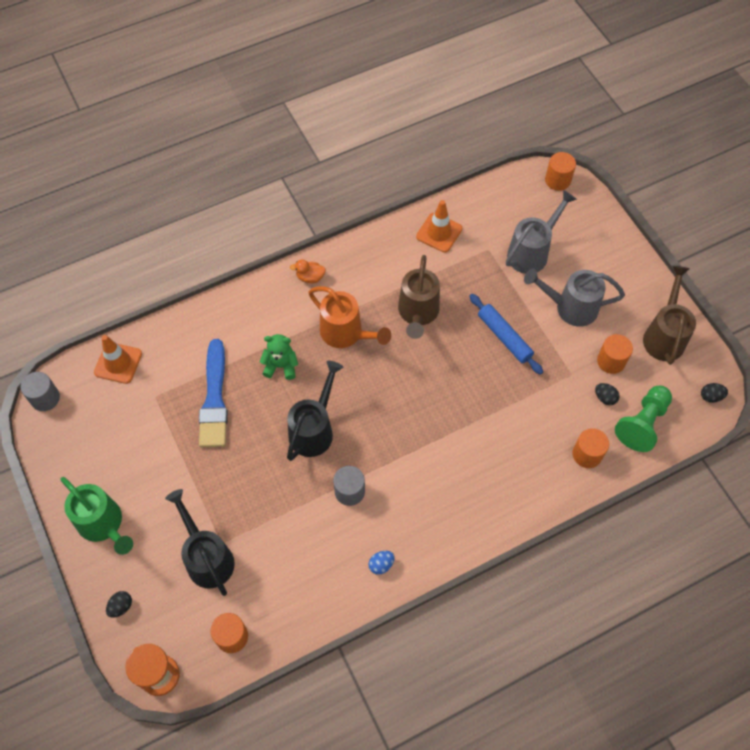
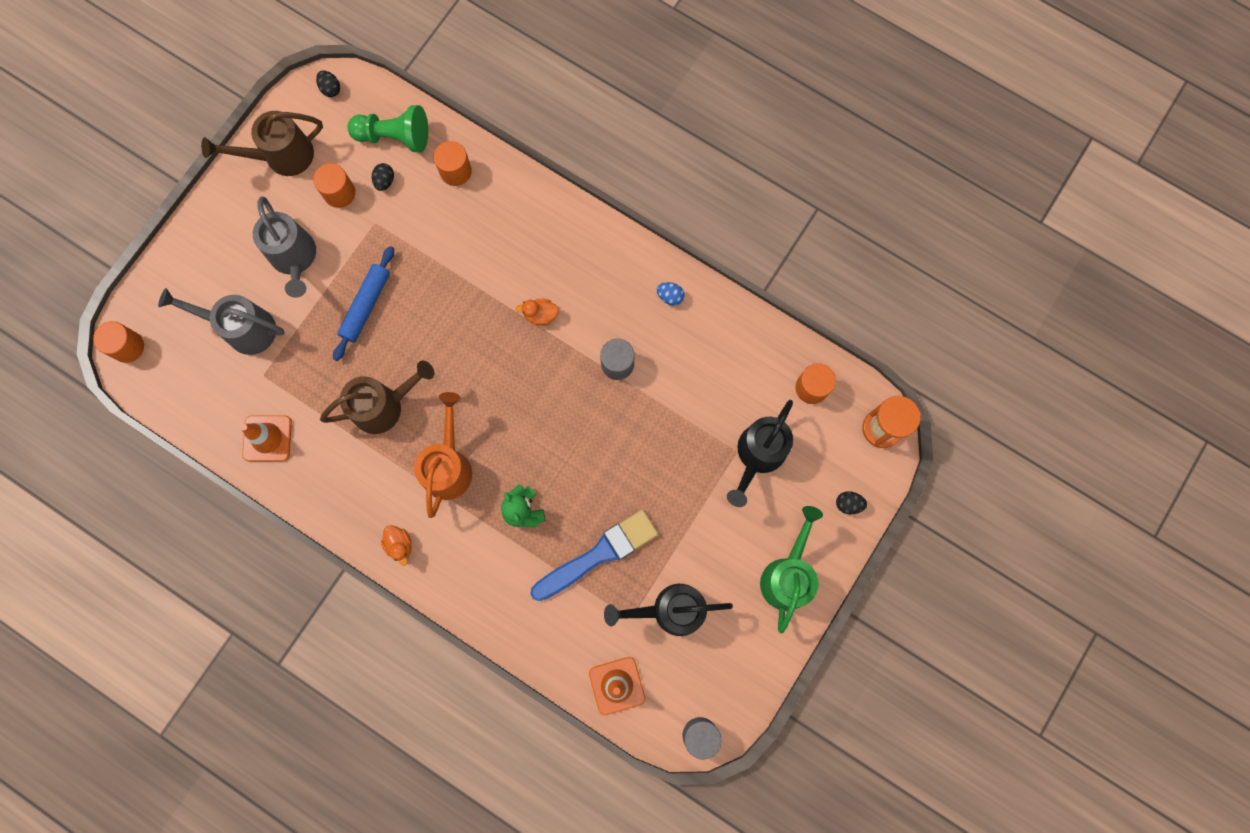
camera: 120 degrees left, 15 degrees up
(314, 429) = (573, 434): black watering can -> black watering can (670, 610)
(424, 455) = (540, 315): none -> orange duck

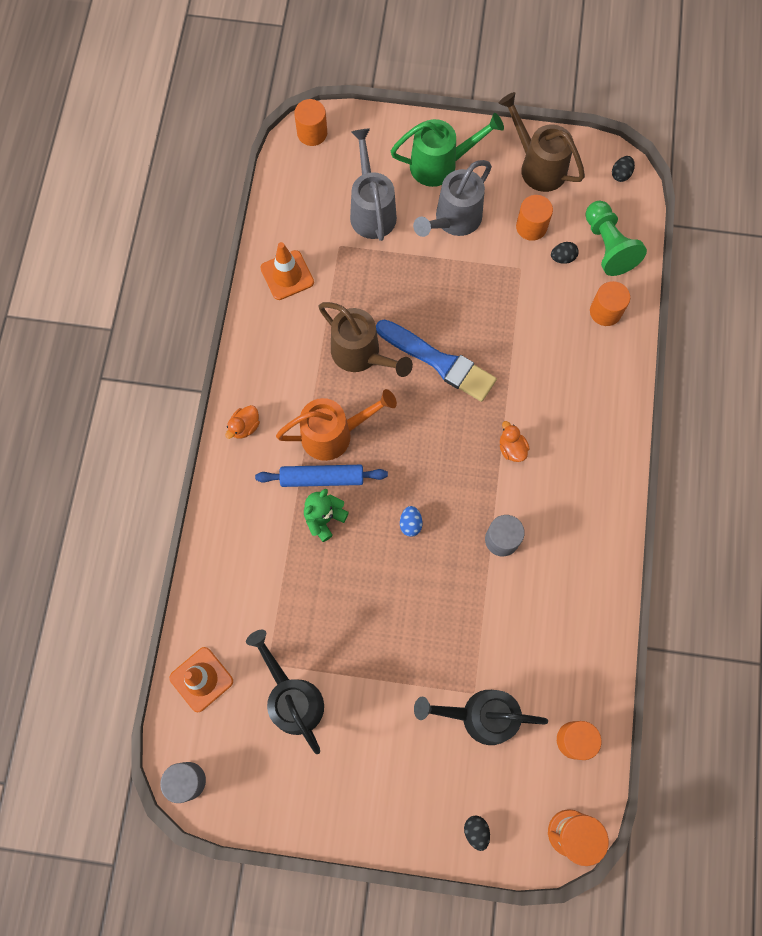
camera: 65 degrees right, 5 degrees down
(366, 306) = (442, 297): blue rolling pin -> blue rolling pin (322, 478)
(598, 554) = (314, 606): blue brush -> blue brush (439, 362)
(670, 296) = (592, 558): blue egg -> blue egg (410, 524)
(788, 574) = (377, 799): green watering can -> green watering can (441, 165)

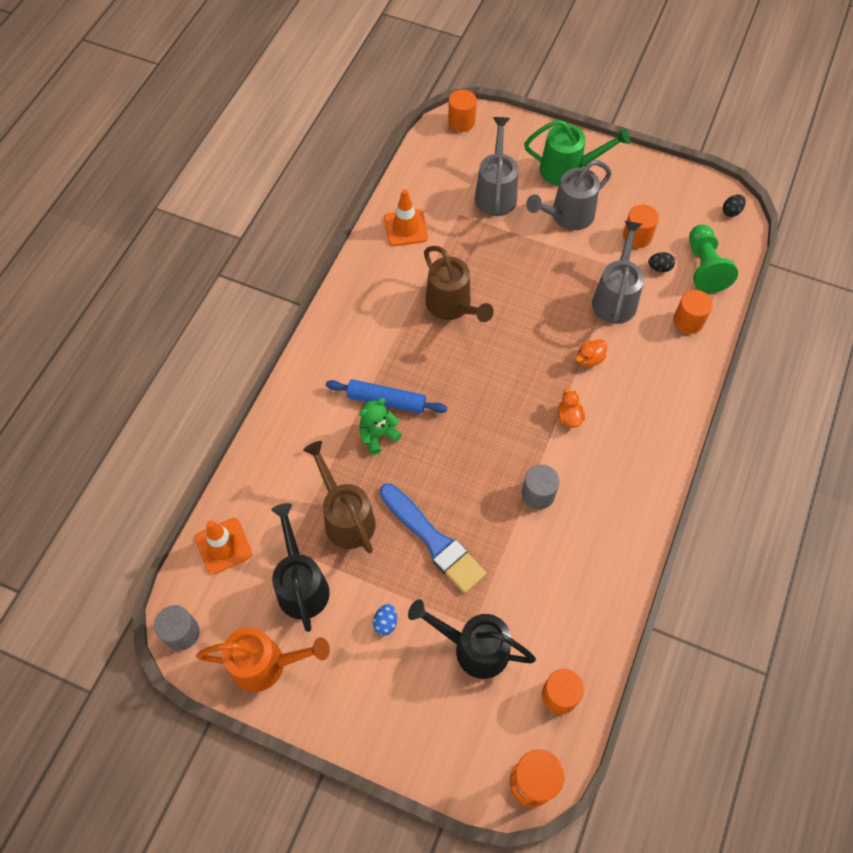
camera: 15 degrees right, 10 degrees down
(245, 427) = (330, 341): orange duck -> orange duck (589, 359)
(334, 434) = (409, 366): orange watering can -> orange watering can (266, 664)
(410, 524) = (456, 459): blue egg -> blue egg (385, 623)
(439, 362) = (521, 328): blue brush -> blue brush (433, 540)
(476, 831) = (439, 755): black egg -> none
(526, 303) = (615, 297): none -> grey watering can
(537, 166) = (656, 188): brown watering can -> brown watering can (345, 516)

